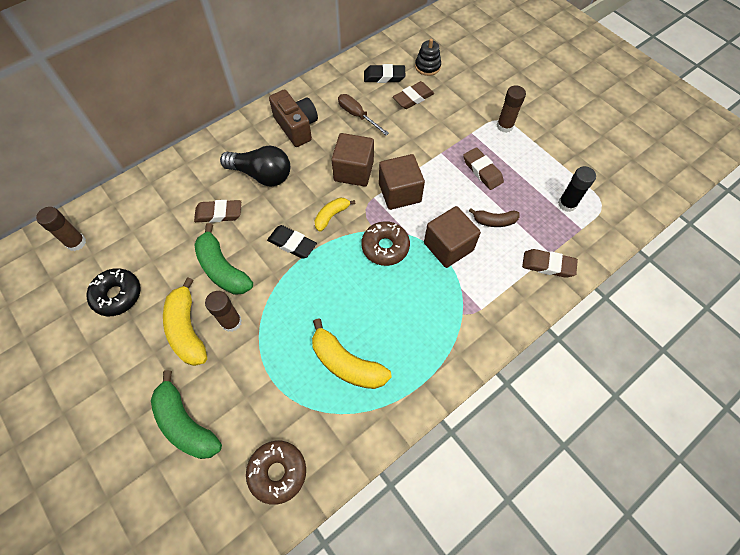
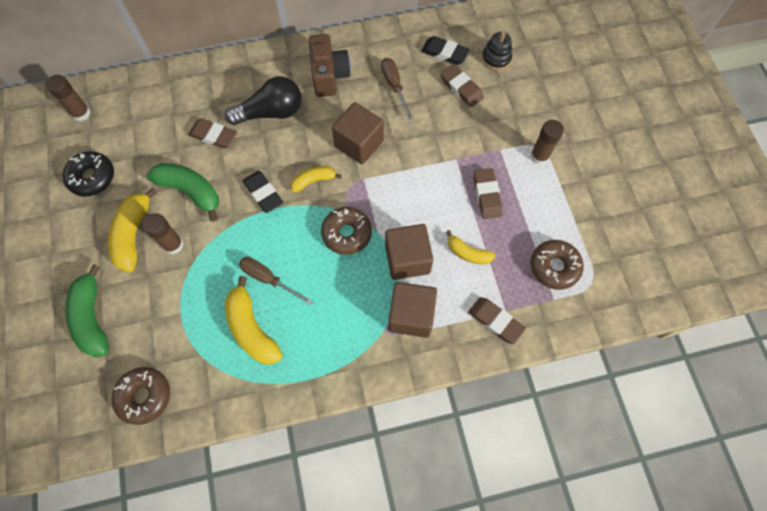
camera: 25 degrees right, 5 degrees up
(222, 269) = (190, 191): green banana -> green banana turned 135 degrees clockwise
(262, 175) = (271, 112): black light bulb -> black light bulb turned 60 degrees counterclockwise
(337, 314) = (268, 279): none -> brown screwdriver
(399, 193) = (391, 184): brown cube -> brown cube (411, 315)
(413, 98) = (461, 88): brown eraser -> brown eraser turned 60 degrees clockwise
(494, 221) = (468, 253): brown banana -> yellow banana
(567, 204) = (554, 267): black glue stick -> brown donut

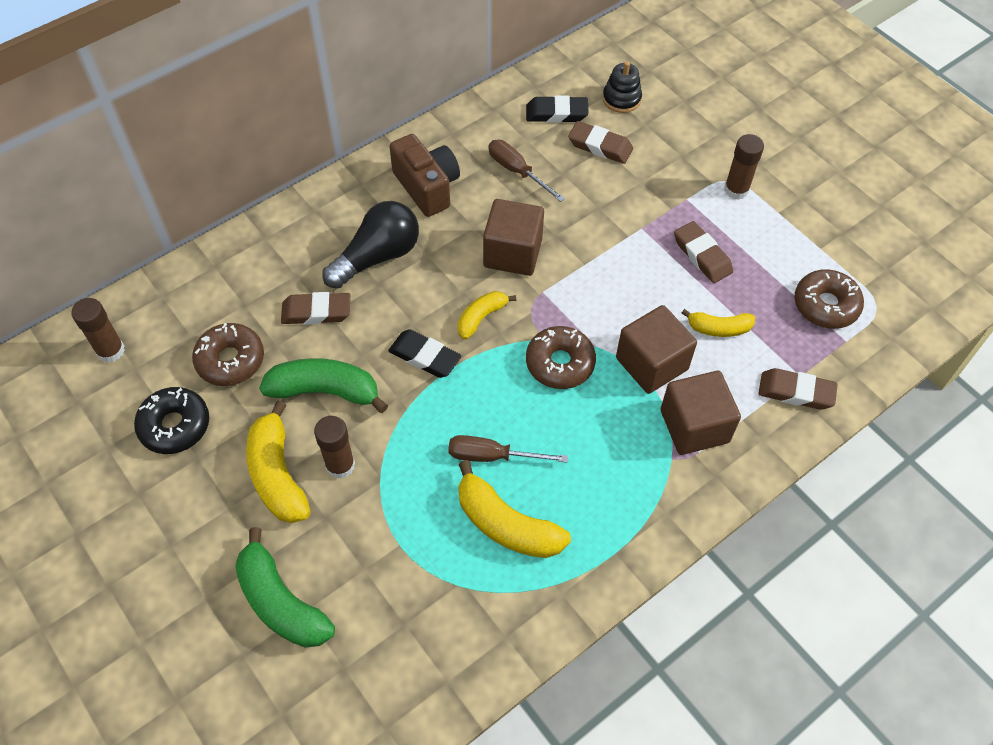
camera: 25 degrees left, 10 degrees down
(144, 396) = (412, 669): brown donut -> brown donut (230, 360)

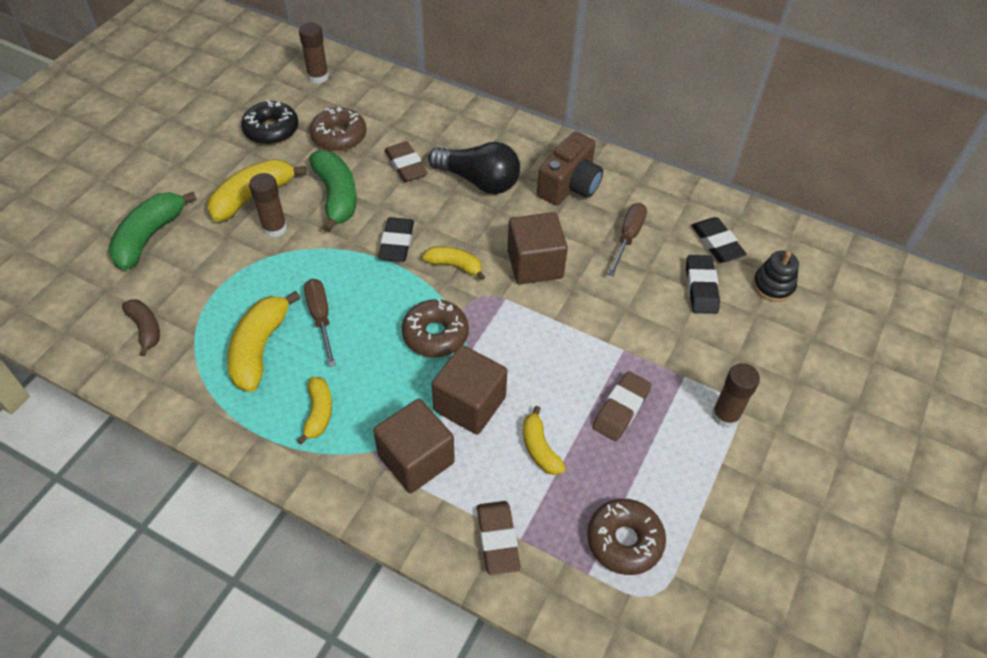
camera: 65 degrees right, 5 degrees down
(424, 635) = (145, 329): none -> brown banana
(600, 146) = (701, 287): brown eraser -> black eraser
(610, 492) = (318, 413): none -> yellow banana

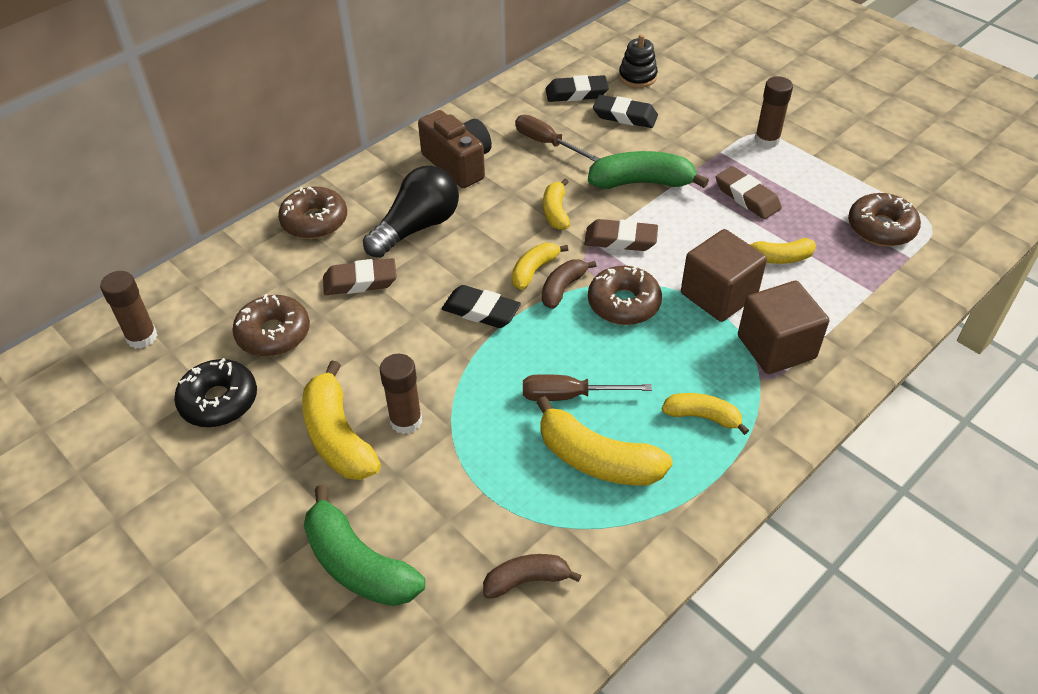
camera: 70 degrees left, 5 degrees down
(336, 196) = (379, 352): green banana -> green banana (641, 182)
(440, 289) = (562, 288): none -> brown banana
(462, 122) = (314, 221): none -> brown donut
(497, 539) = (872, 306): brown eraser -> brown eraser (620, 240)
(535, 264) = (555, 212): brown cube -> yellow banana

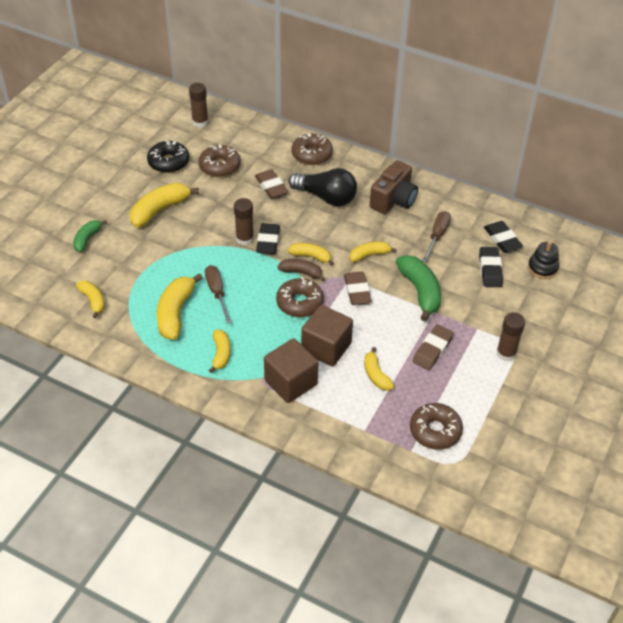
camera: 70 degrees right, 0 degrees up
(358, 564) = (87, 239): green banana -> green banana, size x0.59
(406, 421) = (178, 232): brown glue stick -> brown glue stick (244, 239)
(526, 580) = (93, 301): brown banana -> yellow banana

